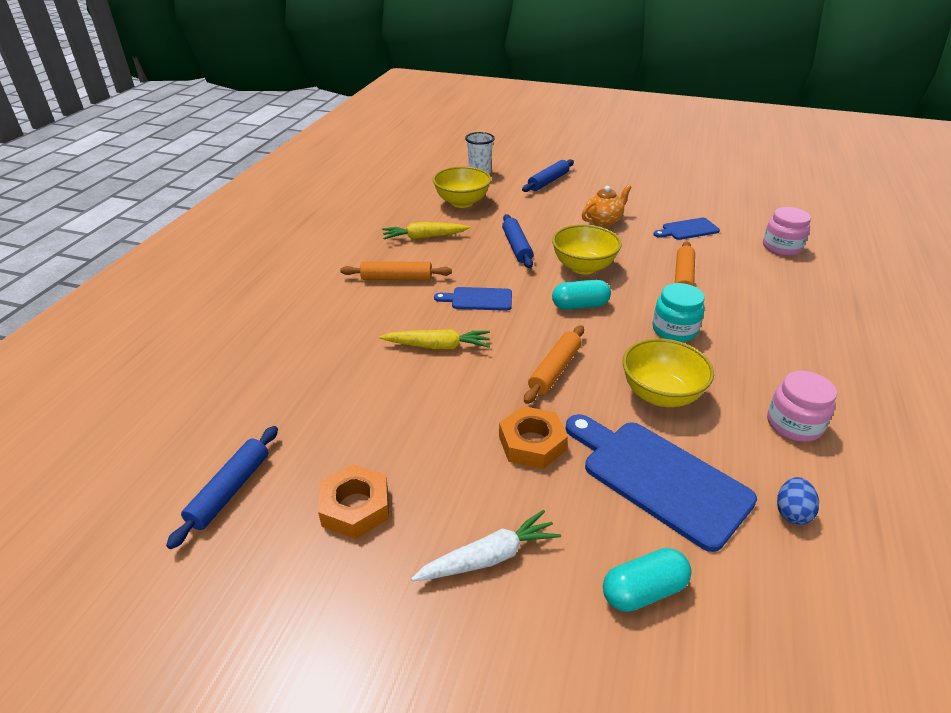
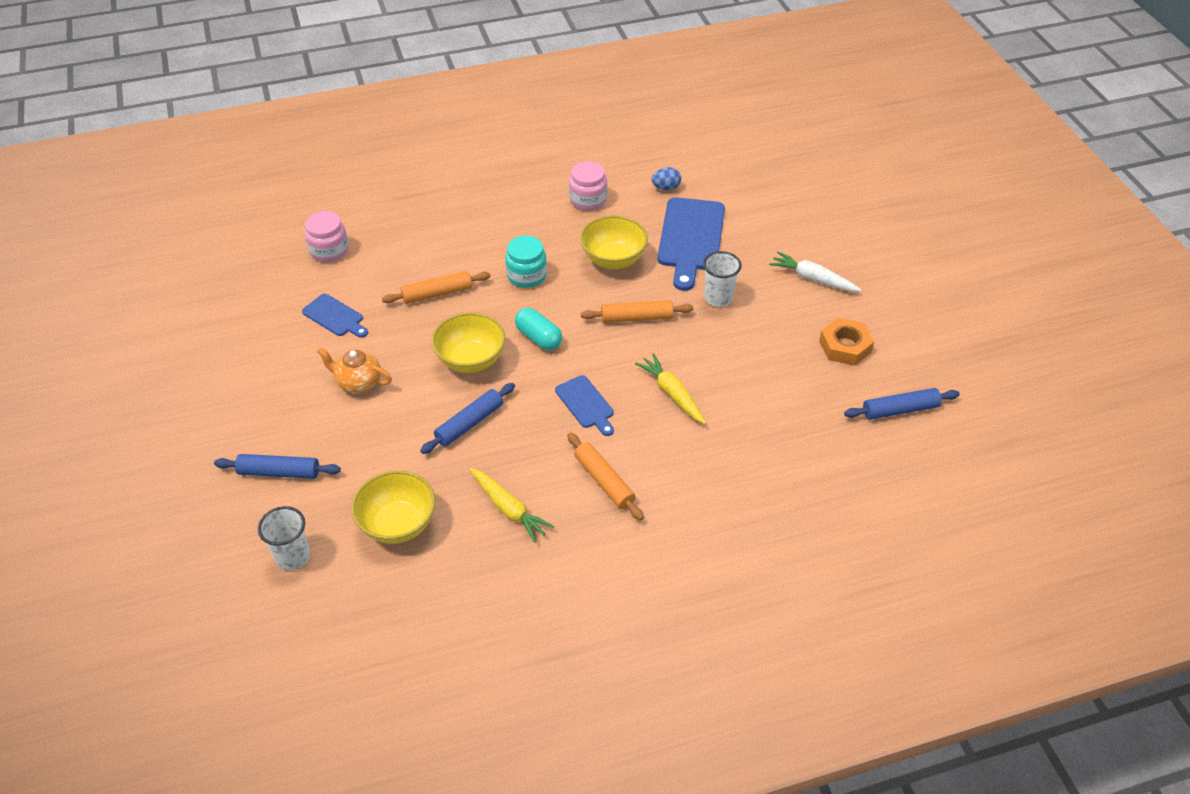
camera: 125 degrees left, 10 degrees up
(532, 443) = (718, 298): orange nut -> white cup
(643, 591) = (771, 222): turquoise capsule -> none

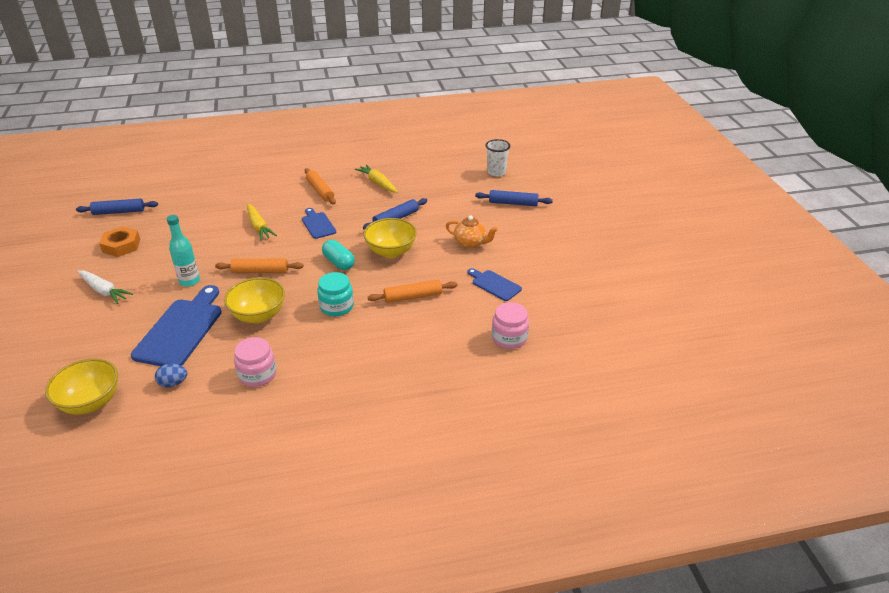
camera: 175 degrees left, 10 degrees down
(398, 524) = (440, 180): yellow bowl -> yellow bowl (91, 402)
(718, 298) = (189, 281): white cup -> turquoise bottle

